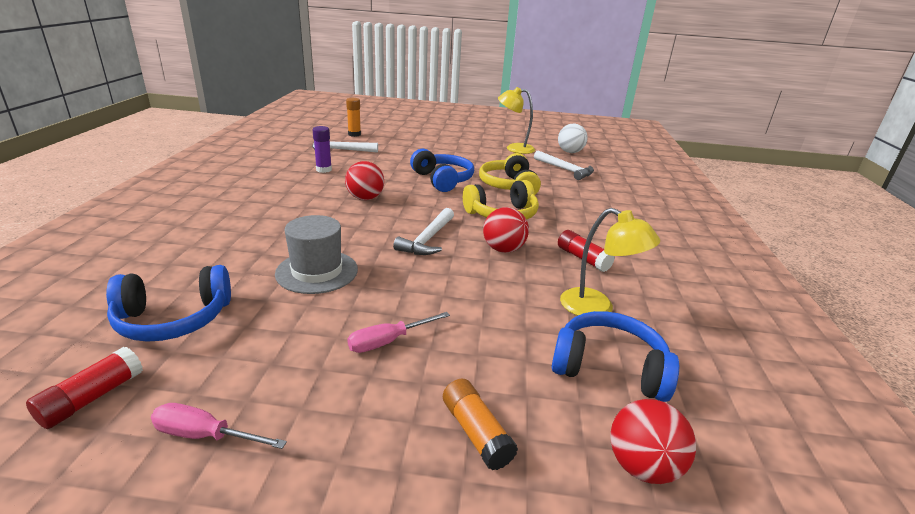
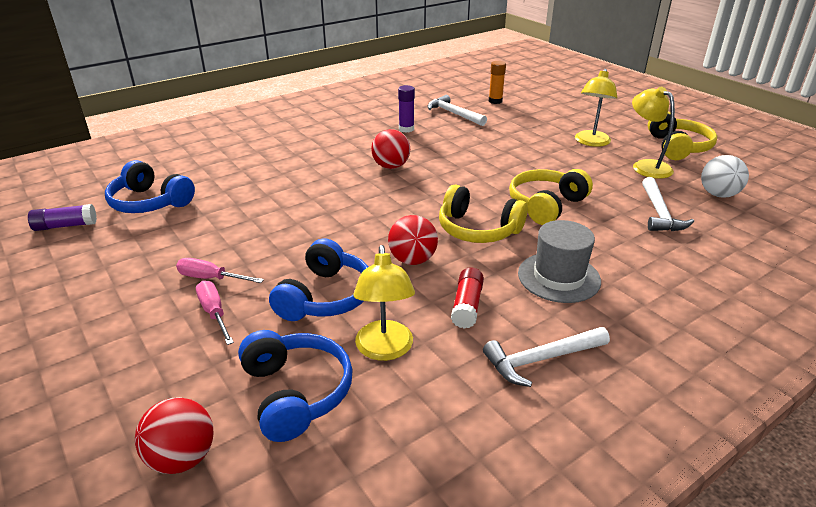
camera: 50 degrees right, 5 degrees up
(92, 398) = (65, 226): red glue stick -> purple glue stick
(205, 435) = (65, 272): pink screwdriver -> pink screwdriver (214, 313)
(317, 271) = (258, 210): grey hat -> grey hat (558, 277)
(427, 239) = (371, 221): white hammer -> white hammer (541, 359)
(442, 180) = (489, 174): blue headphones -> blue headphones (325, 297)
(463, 144) = (591, 142): none -> yellow lamp
(476, 432) = (150, 361): orange glue stick -> none
(509, 134) = (678, 147): none -> yellow headphones

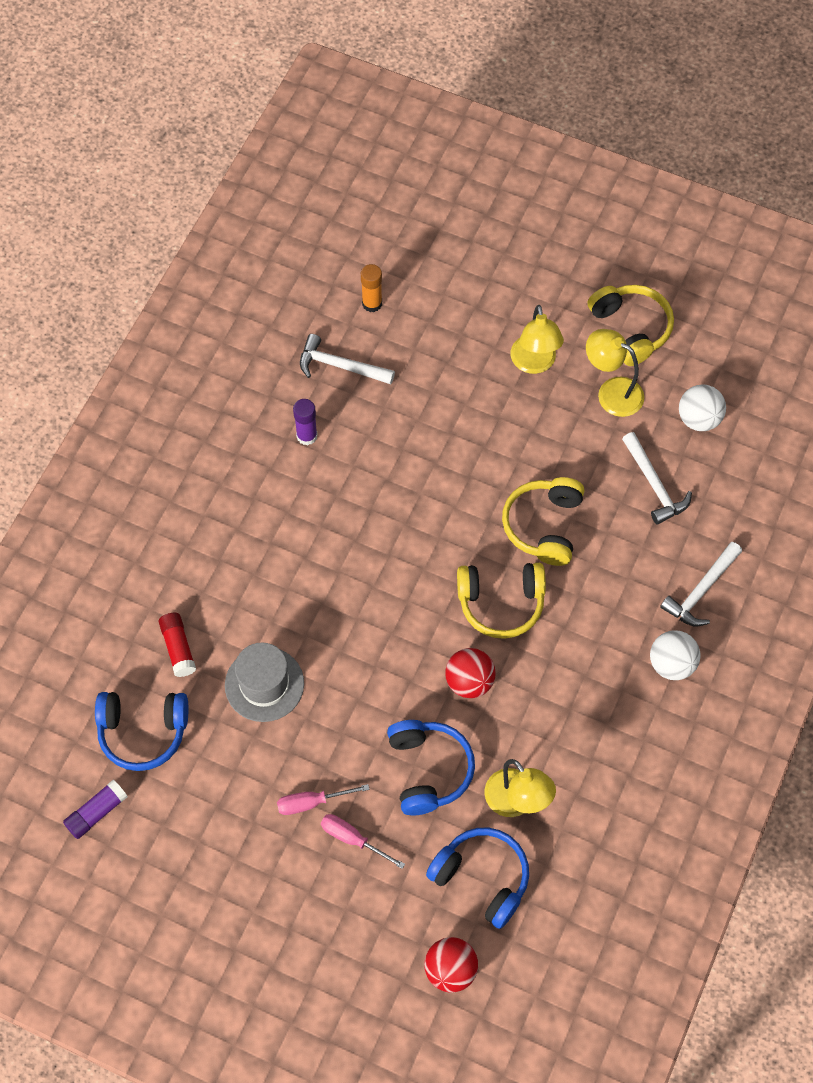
camera: 30 degrees left, 30 degrees up
(391, 166) = (345, 531): red ball -> none
(467, 306) = (549, 717): red glue stick -> red glue stick (178, 648)
(541, 359) = (634, 748): white hammer -> white hammer (701, 590)
(558, 277) = (605, 638): grey hat -> grey hat (264, 684)
(619, 315) = (671, 664): none -> white ball

